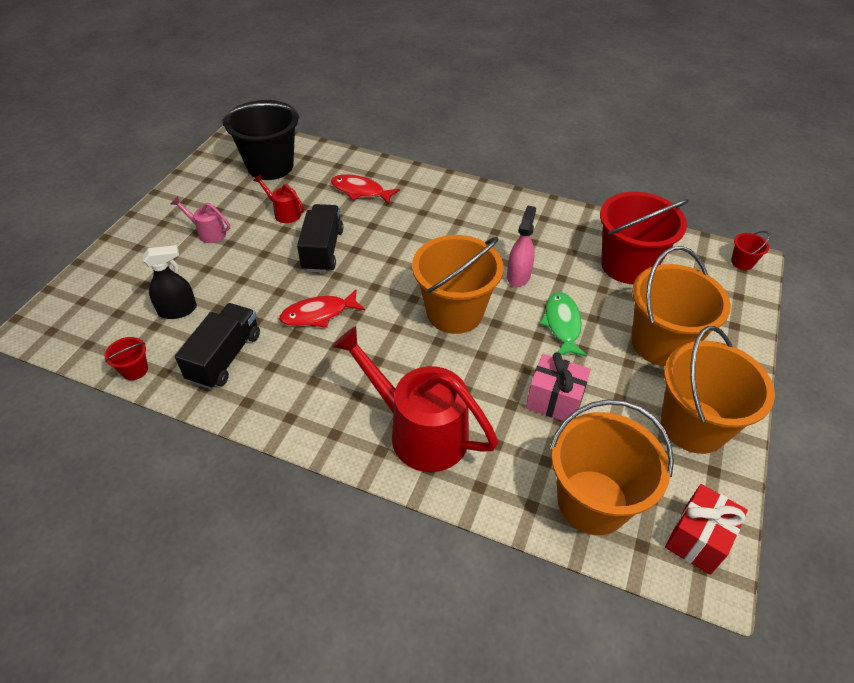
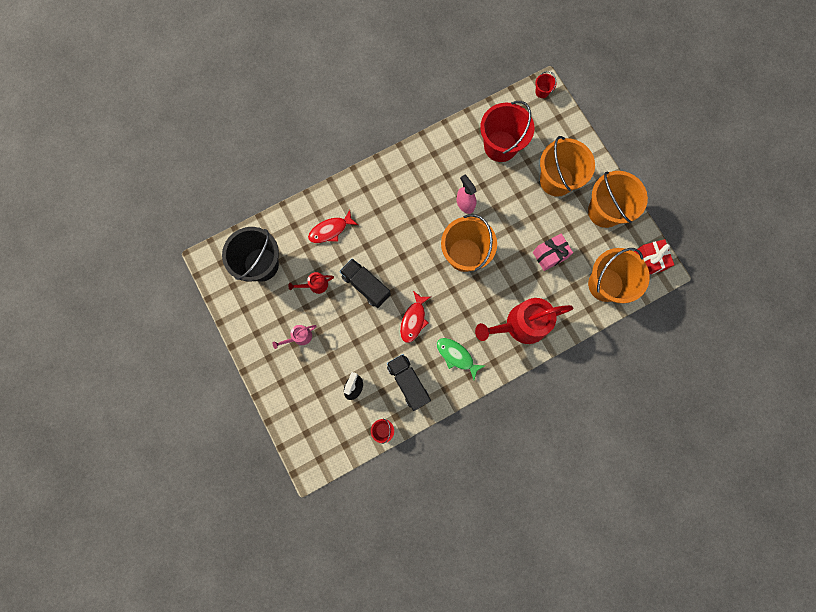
camera: 50 degrees left, 30 degrees up
(562, 324) = (511, 212): green fish -> green fish (456, 356)

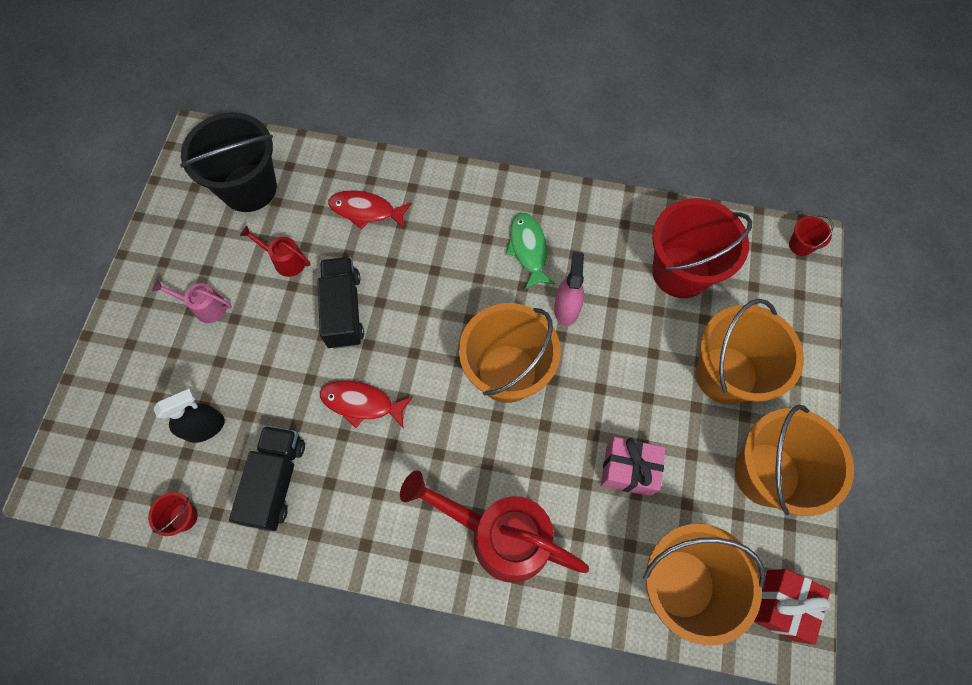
camera: 40 degrees right, 10 degrees down
(413, 320) = (361, 403): red fish -> red fish turned 45 degrees clockwise
(456, 356) = (372, 501): green fish -> green fish (528, 249)

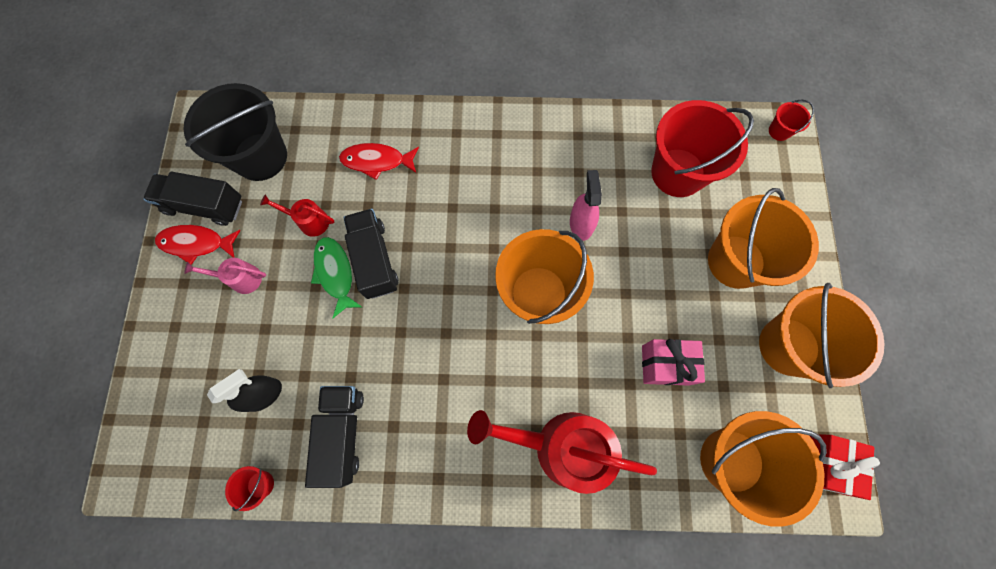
camera: 10 degrees left, 5 degrees up
(183, 228) = (204, 206): none -> black truck
(361, 403) = (409, 345): red fish -> red fish (196, 243)
(528, 249) = (535, 174): green fish -> green fish (335, 273)

